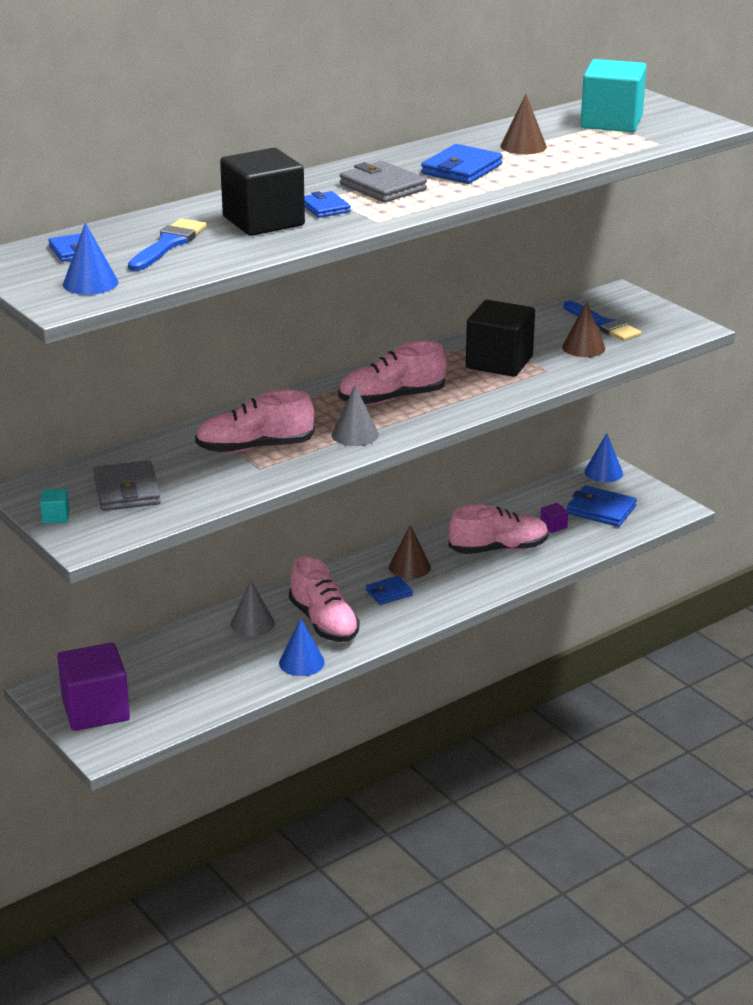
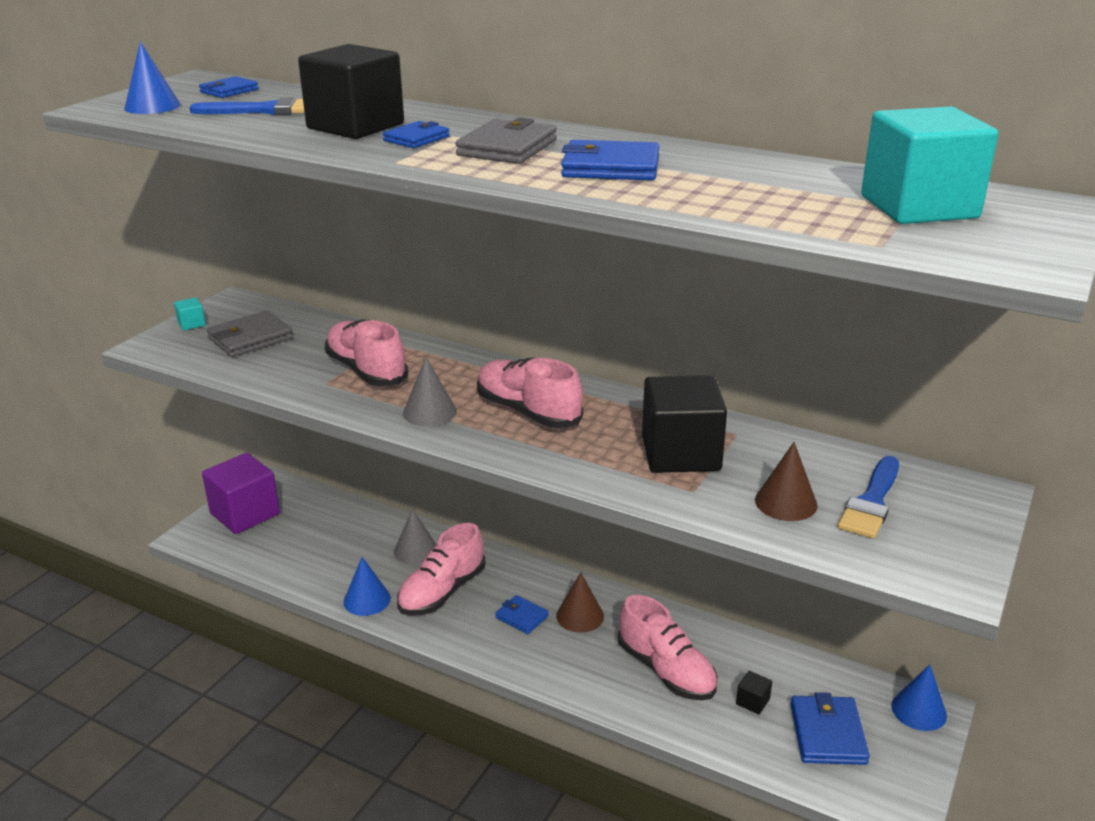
camera: 65 degrees right, 0 degrees up
(523, 146) = (739, 180): brown cone -> none
(553, 526) = (752, 702): purple cube -> black cube

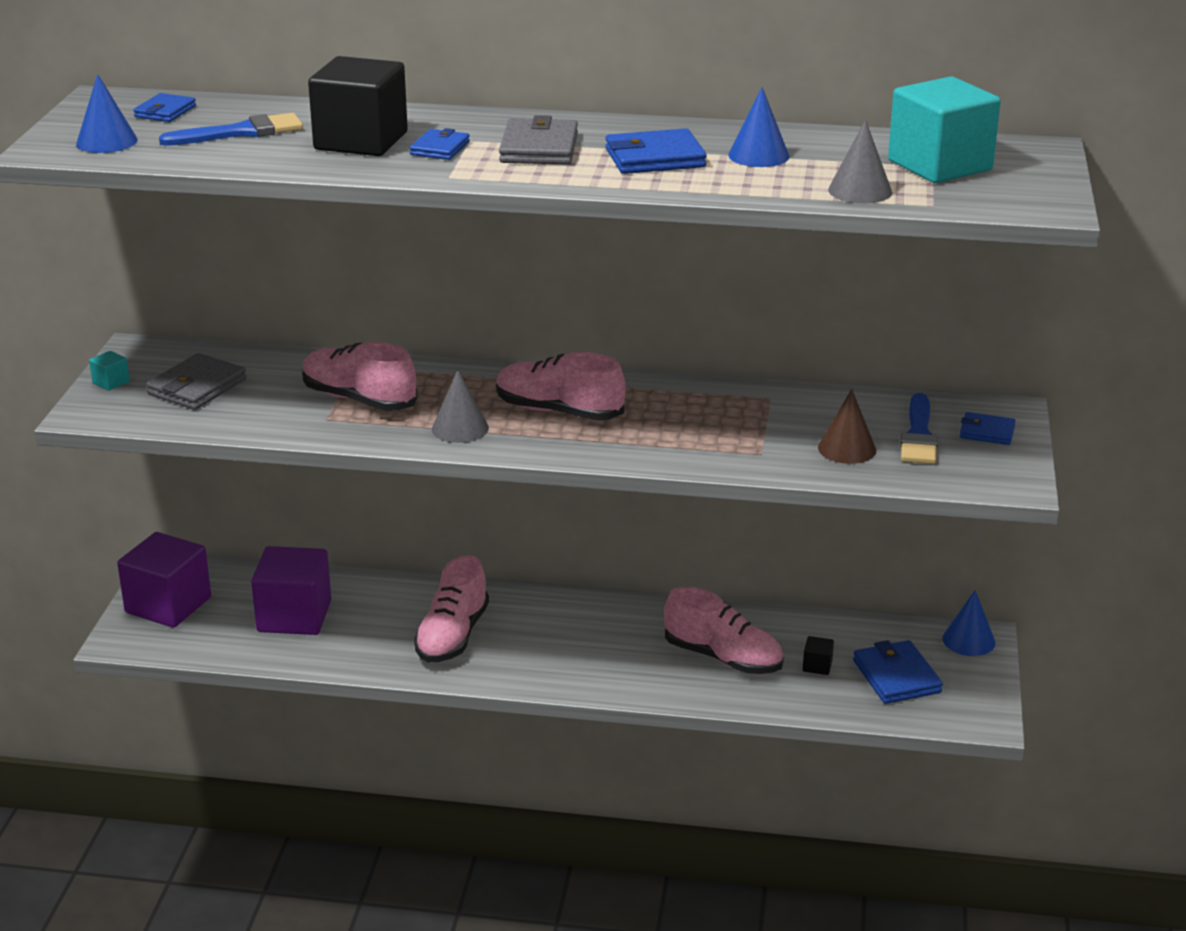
camera: 20 degrees left, 0 degrees up
(330, 544) = (294, 616): none -> purple cube
(367, 600) = (375, 660): blue cone -> blue cone (758, 155)
(415, 550) = (396, 603): grey cone -> grey cone (860, 191)
(522, 617) = (552, 641): blue wallet -> blue wallet (987, 432)
(580, 616) = (611, 628): brown cone -> none
(680, 453) = (730, 424): black cube -> none

